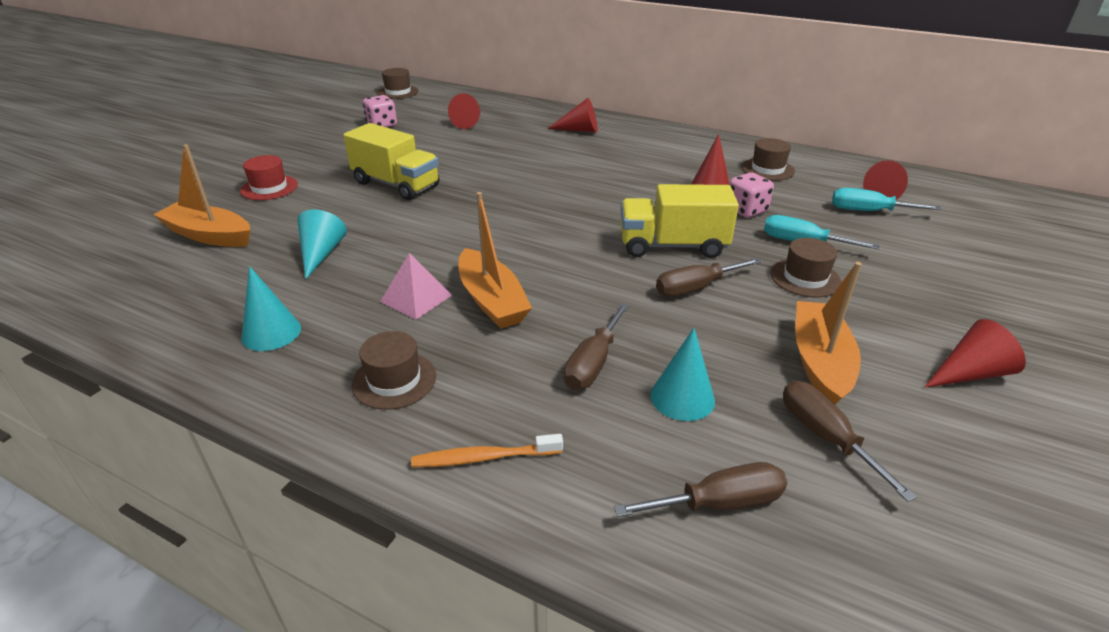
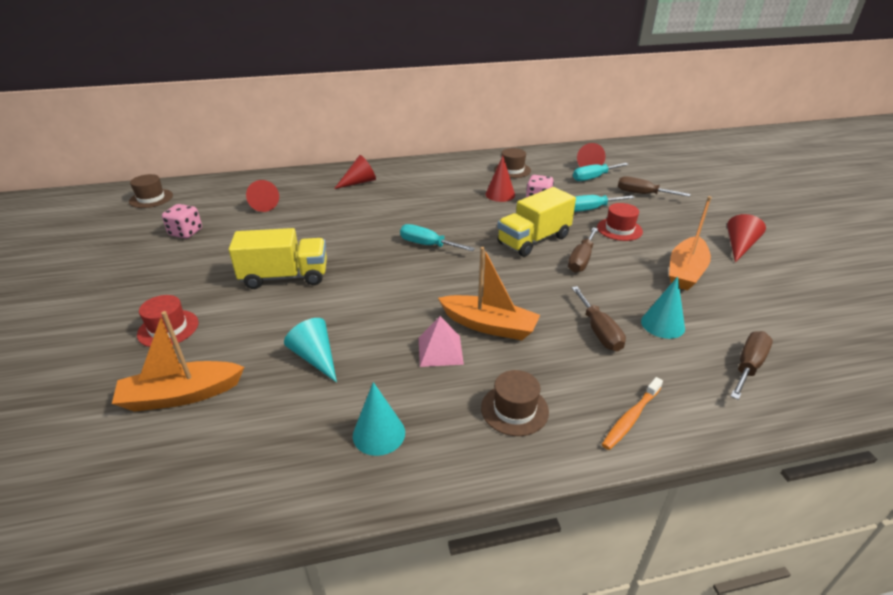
camera: 40 degrees left, 0 degrees up
(553, 207) = (427, 245): none -> turquoise screwdriver
(805, 278) = (619, 229): brown hat -> red hat
(820, 362) = (685, 272): orange boat -> orange boat turned 120 degrees counterclockwise
(825, 437) = (737, 308): brown screwdriver -> brown screwdriver (642, 194)

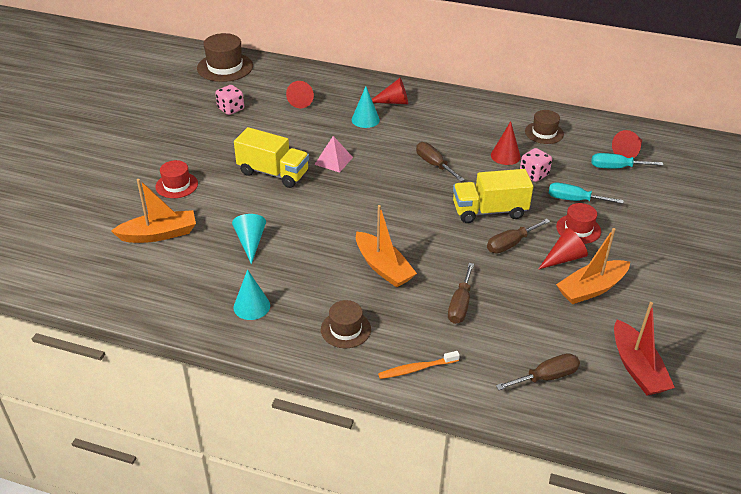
camera: 30 degrees right, 5 degrees up
(151, 198) = (225, 67): brown hat -> brown hat, size x1.60
(181, 395) = (159, 234): orange boat -> orange boat turned 150 degrees clockwise
(427, 245) = (397, 184): turquoise screwdriver -> none
(440, 350) = (333, 271): pink pyramid -> pink pyramid (333, 160)
(642, 194) = (645, 202): brown screwdriver -> brown screwdriver (434, 164)
(662, 324) = (516, 321): turquoise cone -> turquoise cone (365, 119)
(739, 246) = (674, 287): red cone -> red cone (563, 258)
(800, 322) = (637, 368): none -> red boat

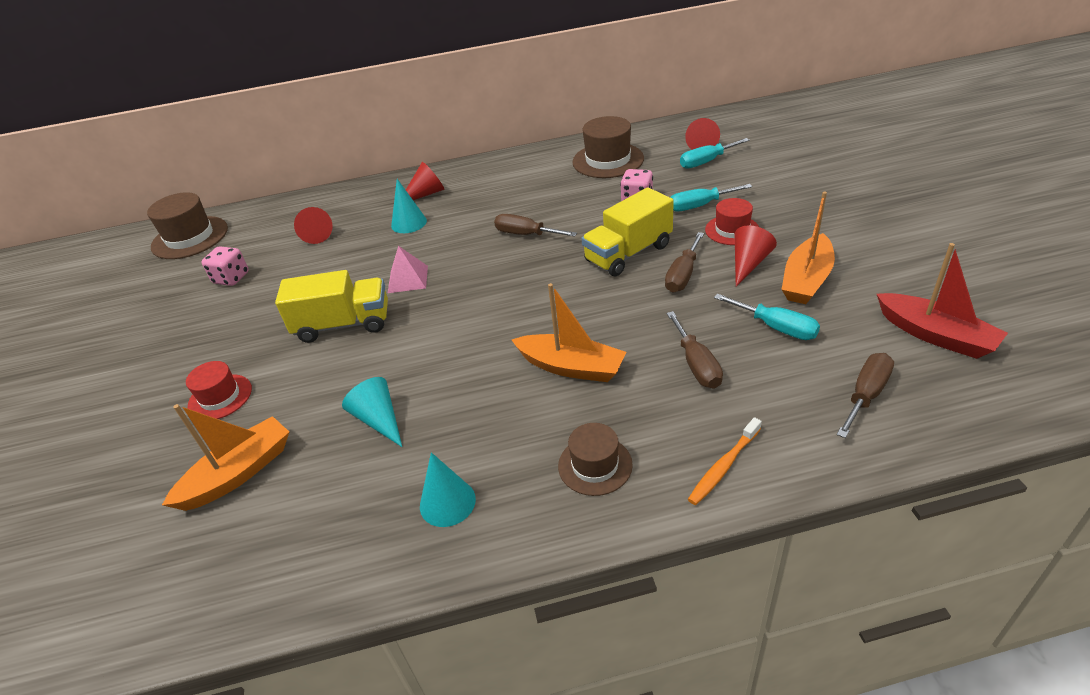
camera: 25 degrees left, 0 degrees up
(505, 156) = (591, 195): red cone -> none
(535, 308) = (776, 327): none -> turquoise screwdriver
(544, 133) = (608, 160): brown hat -> brown hat, size x1.60

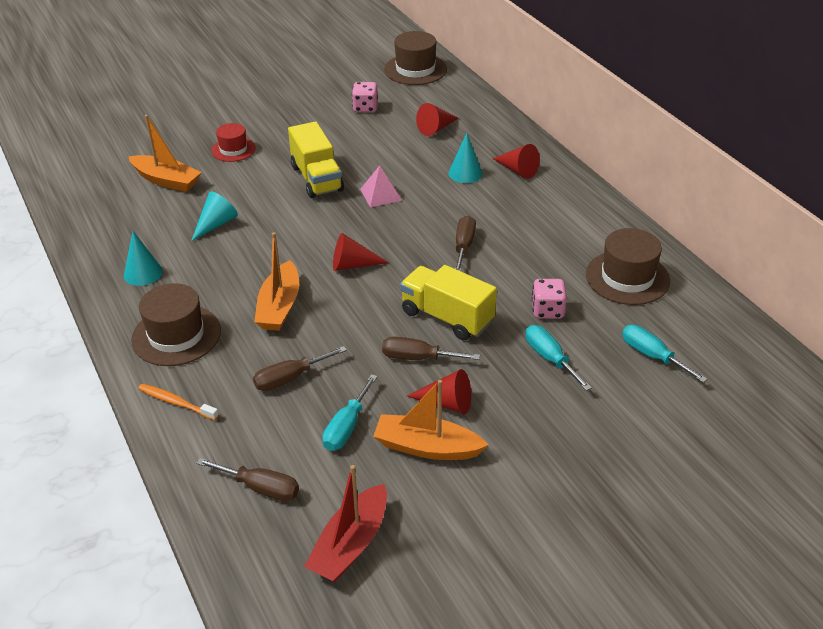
camera: 70 degrees right, 0 degrees up
(595, 465) = (176, 335): brown hat -> brown hat, size x1.60
(702, 144) = (695, 349): red cone -> red cone (353, 265)
(732, 230) = (507, 387): red hat -> none

